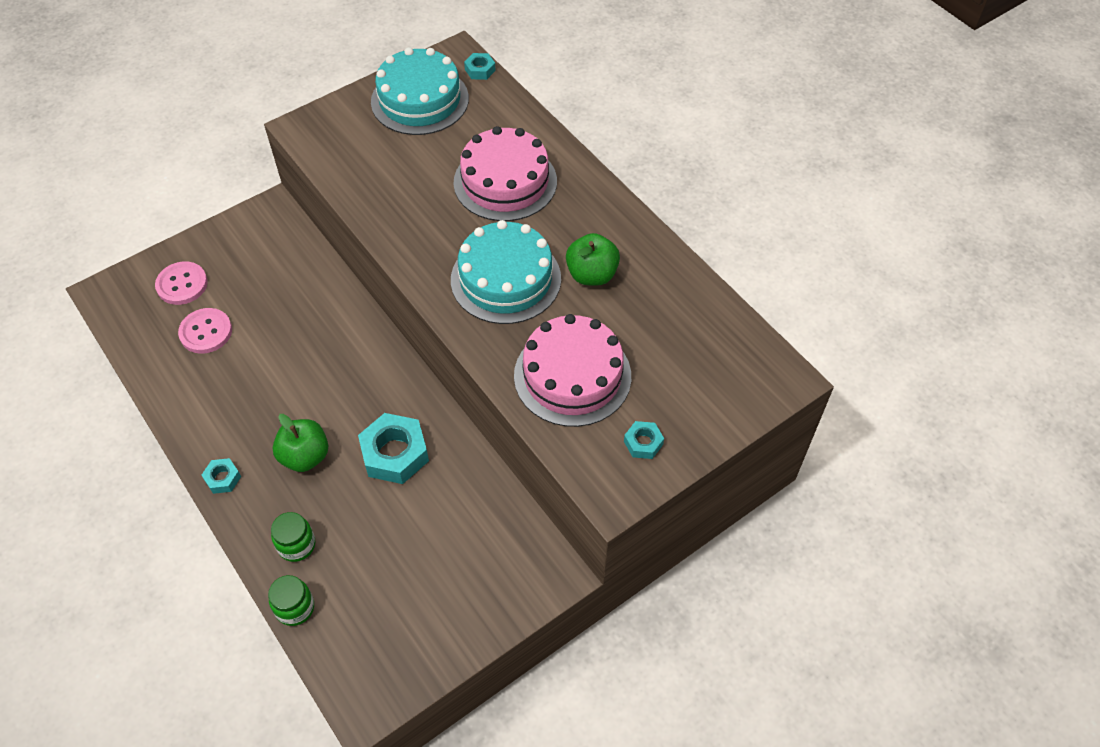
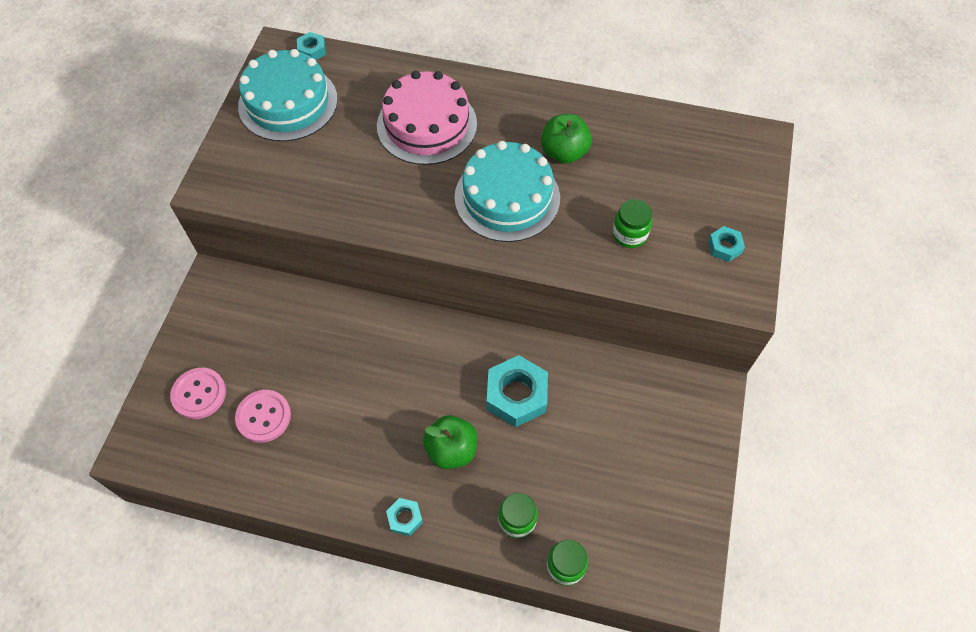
camera: 40 degrees left, 5 degrees up
(572, 376) = (629, 234): pink cake -> green jar

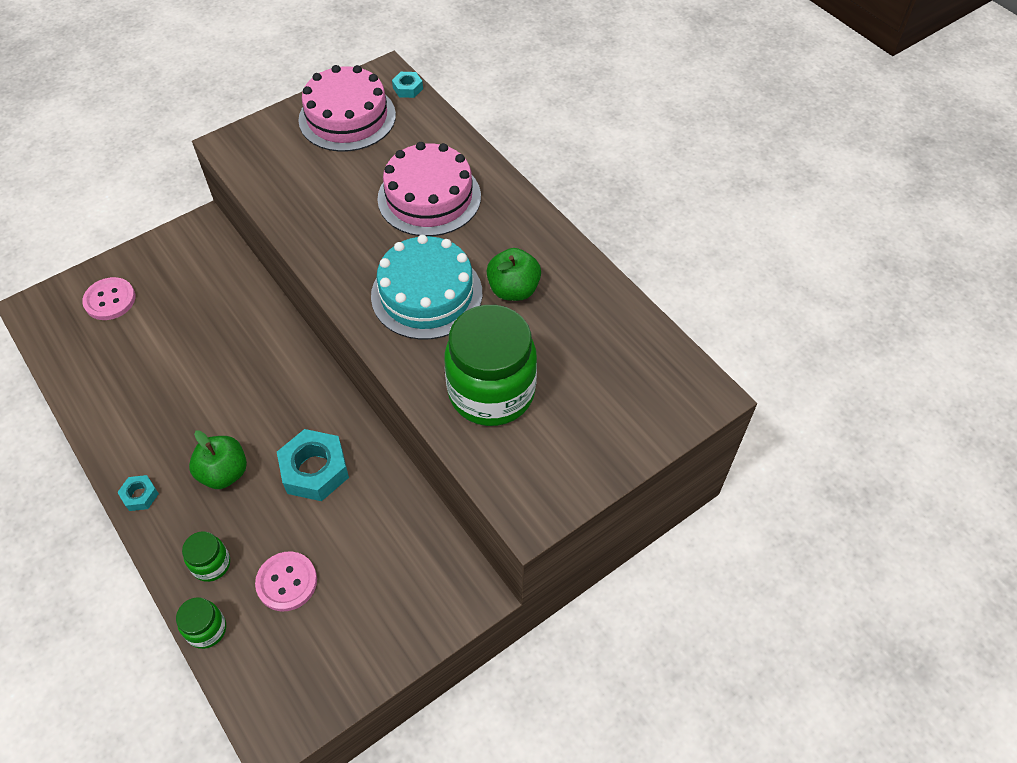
camera: 40 degrees right, 5 degrees down
(263, 417) = (131, 347): pink button -> pink button (287, 582)
(288, 103) = (347, 117): turquoise cake -> pink cake
(629, 234) = (491, 392): green jar -> green jar, size x2.21
(724, 247) = (562, 461): turquoise nut -> none

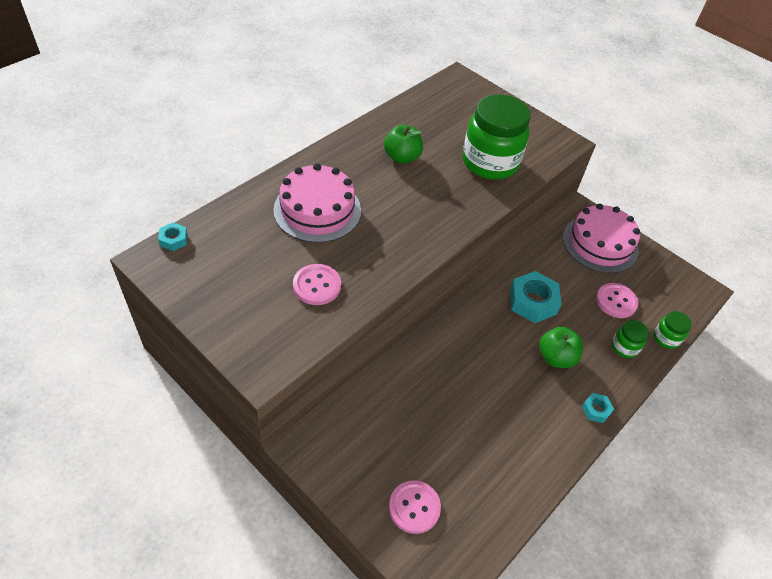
camera: 105 degrees left, 5 degrees down
(317, 188) = (317, 285): none -> pink button
(347, 117) = (217, 279): pink cake -> pink cake (600, 244)
(426, 294) = (418, 201): turquoise cake -> none

